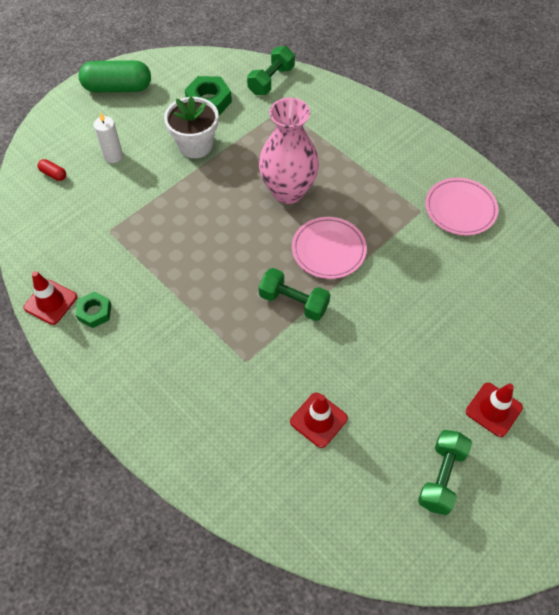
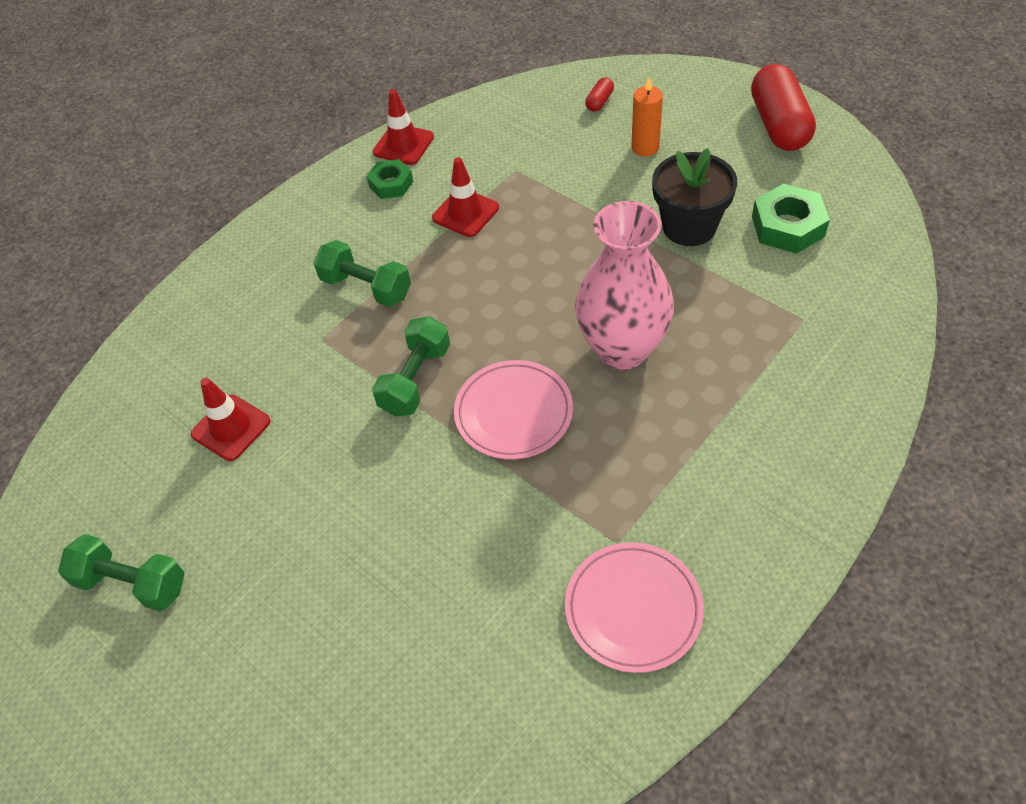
camera: 90 degrees right, 5 degrees down
(113, 156) = (645, 147): white candle -> orange candle
(118, 88) = (779, 125): green capsule -> red capsule
(195, 145) = (689, 227): white flower pot -> black flower pot
(271, 80) = (867, 296): green dumbbell -> green dumbbell (366, 287)
(493, 409) = (229, 659): red traffic cone -> red traffic cone (465, 213)

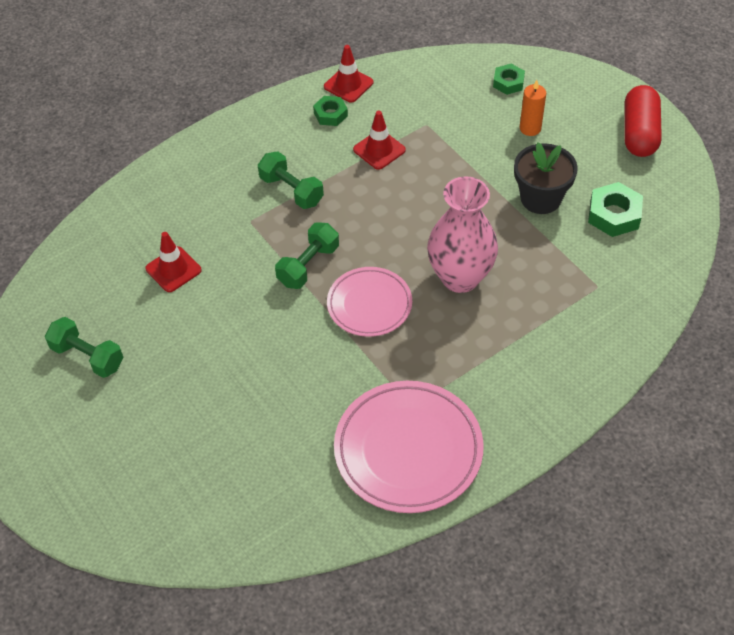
camera: 10 degrees right, 0 degrees up
(599, 102) = (508, 82): red capsule -> green nut
(633, 609) = (408, 450): pink plate -> pink plate, size x1.60

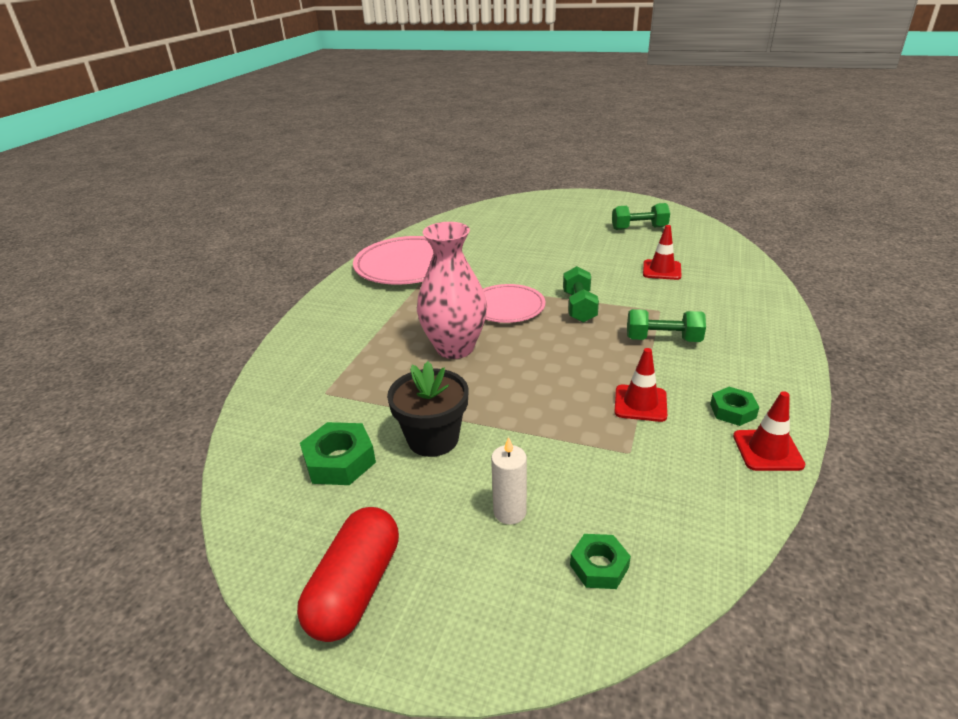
camera: 145 degrees right, 20 degrees down
(530, 128) = (510, 512): orange candle -> white candle
(639, 133) = (356, 588): red capsule -> red capsule turned 45 degrees clockwise

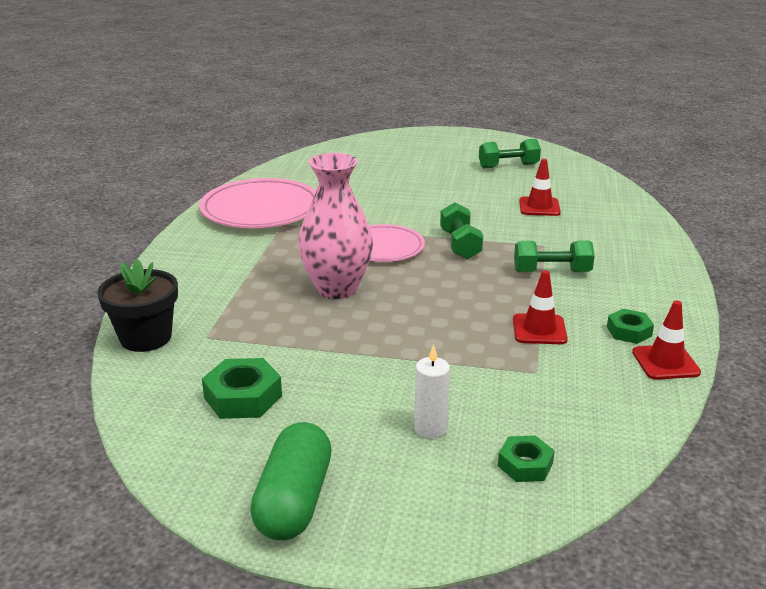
camera: 10 degrees left, 5 degrees down
(356, 588) = (294, 501): red capsule -> green capsule
(433, 439) = (336, 372): black flower pot -> black flower pot (146, 338)

